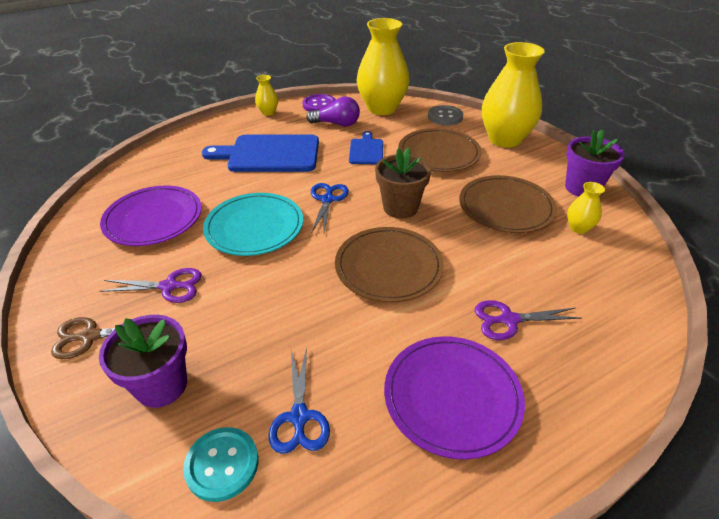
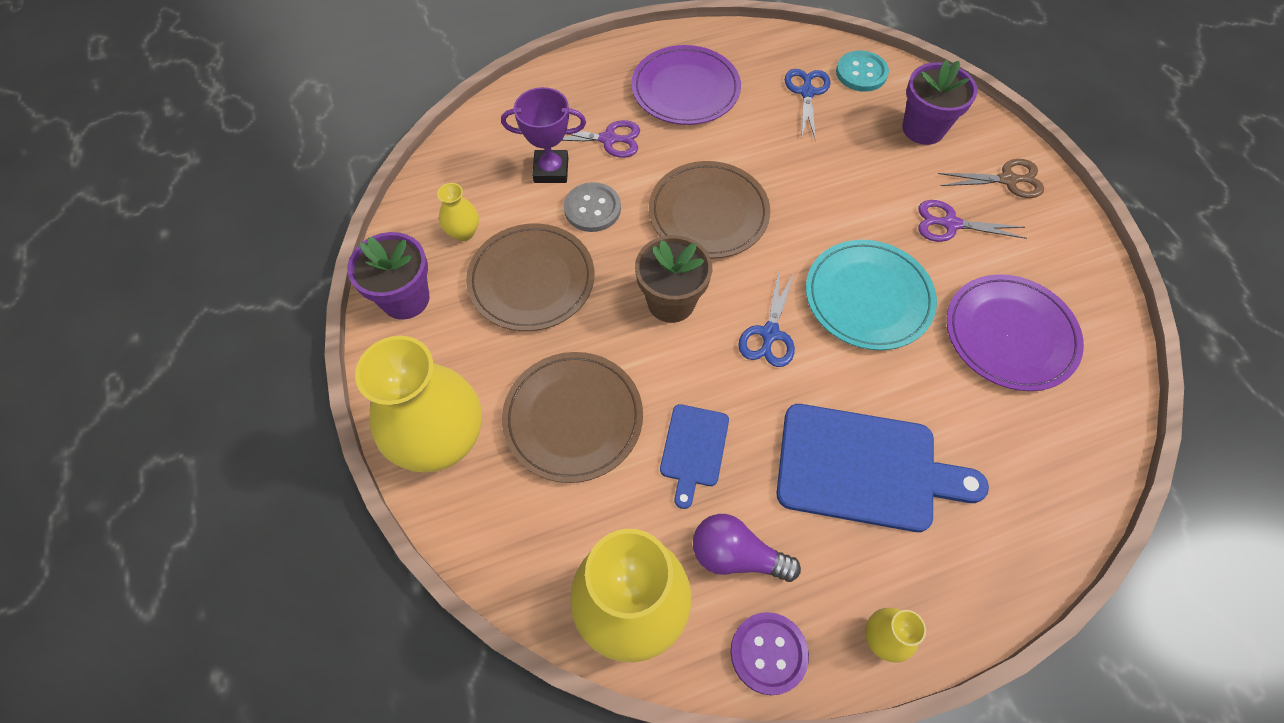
camera: 170 degrees left, 20 degrees up
(445, 117) = (513, 543): grey button -> grey button (592, 209)
(545, 283) = (551, 170): none -> purple trophy

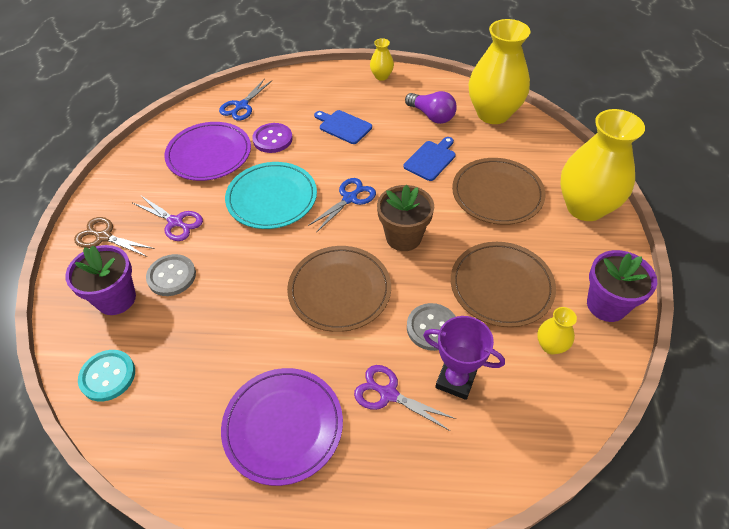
camera: 155 degrees left, 10 degrees down
(768, 653) = (435, 85): purple button -> purple button (272, 139)
(807, 92) = (174, 374): blue scissors -> blue scissors (241, 106)
(864, 468) = (343, 126): blue cutting board -> blue cutting board, size x0.53
(892, 167) = (171, 276): none -> grey button

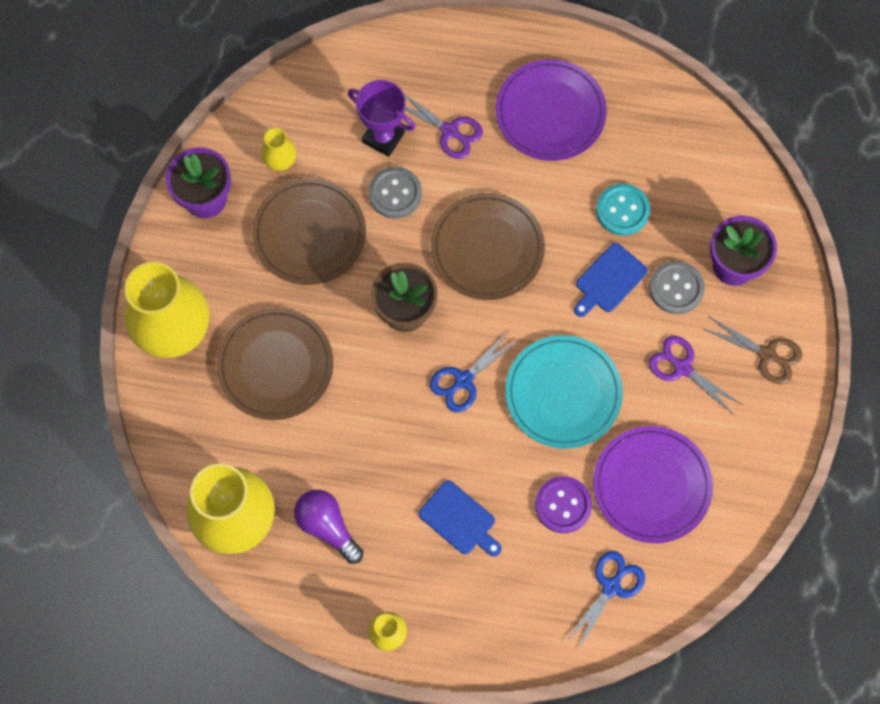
camera: 175 degrees left, 20 degrees up
(108, 376) = (723, 178): turquoise button -> turquoise button (622, 210)
(431, 159) = (347, 437): blue cutting board -> blue cutting board (609, 280)

